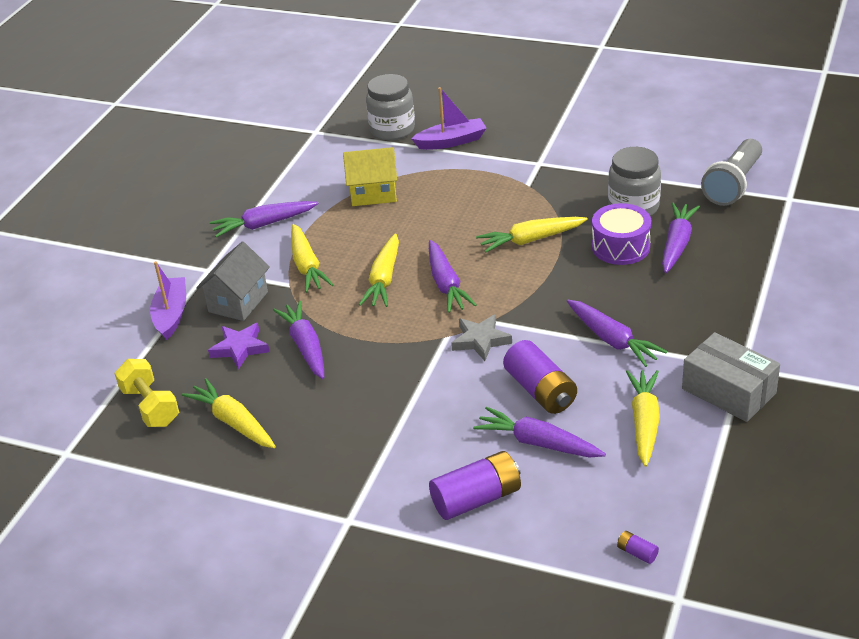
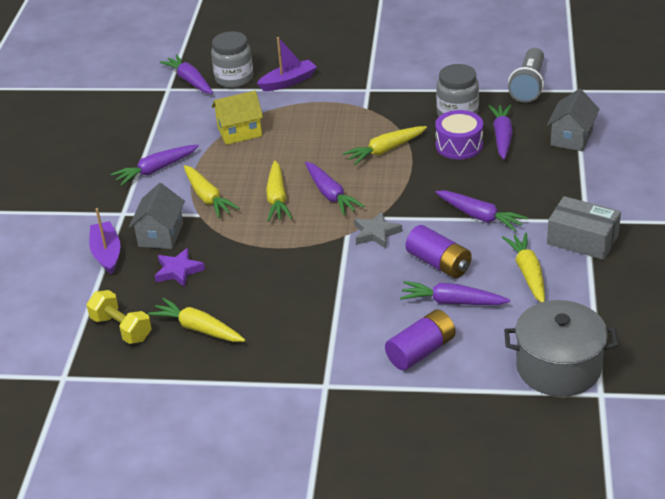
camera: 15 degrees left, 0 degrees up
(305, 346) = (234, 260): purple carrot -> purple carrot (190, 81)
(637, 553) = (558, 367): purple battery -> grey pot
(762, 258) = (571, 138): none -> grey house

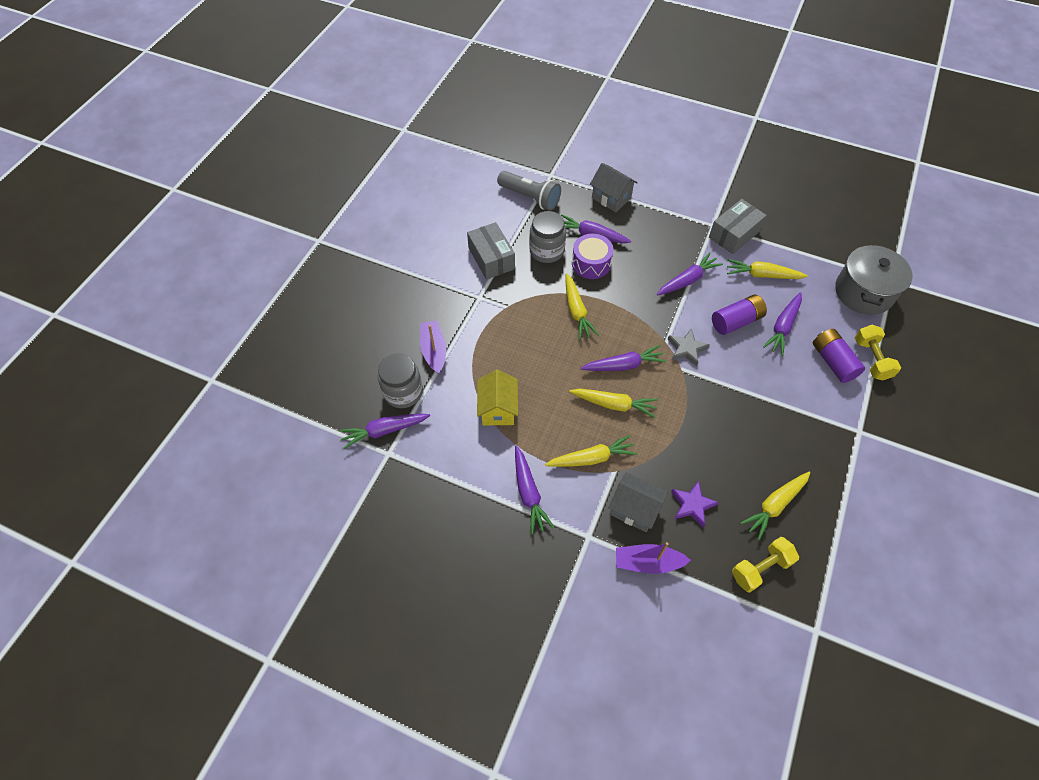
camera: 75 degrees left, 20 degrees up
(423, 84) = (491, 258): none -> grey box
(444, 385) = (871, 359): none -> yellow dumbbell

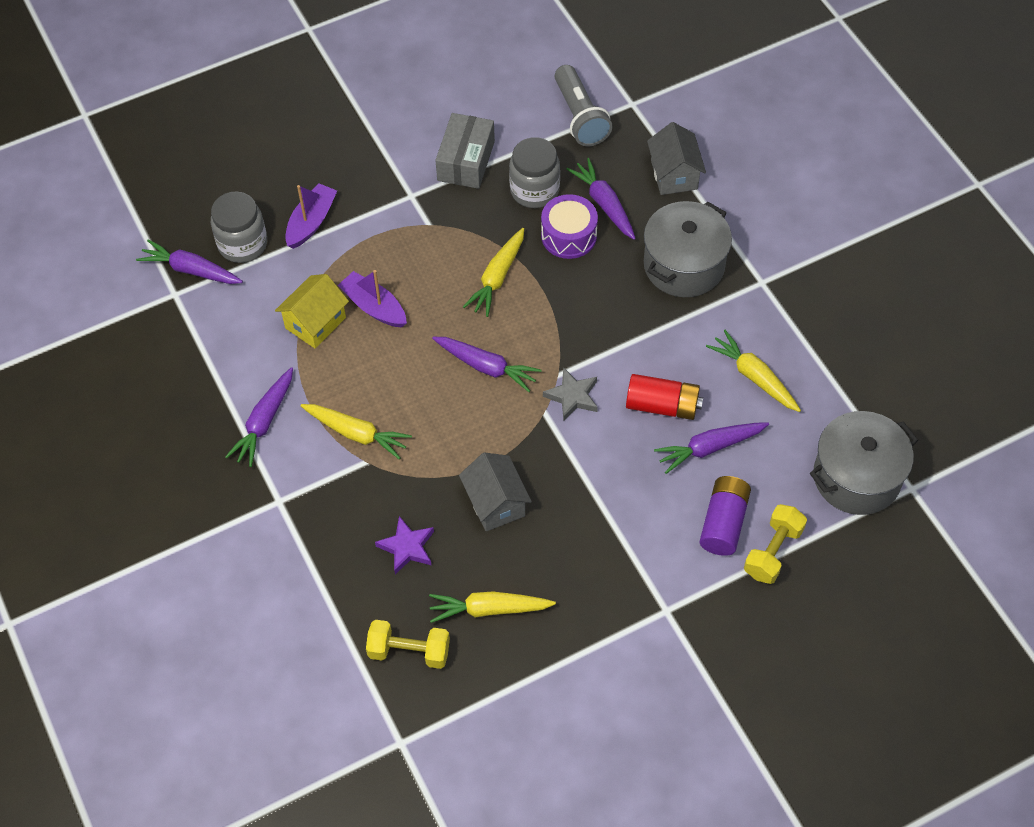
camera: 40 degrees right, 0 degrees up
(614, 404) = (433, 399): yellow carrot -> none
(634, 509) = (347, 509): grey house -> grey house (495, 503)
(647, 562) = (308, 564): purple boat -> purple boat (374, 307)
(666, 241) = (684, 265): none -> grey pot
(687, 280) = (658, 325): purple carrot -> none
(734, 234) = (775, 309): grey box -> none
(736, 321) = (662, 406): purple battery -> red battery

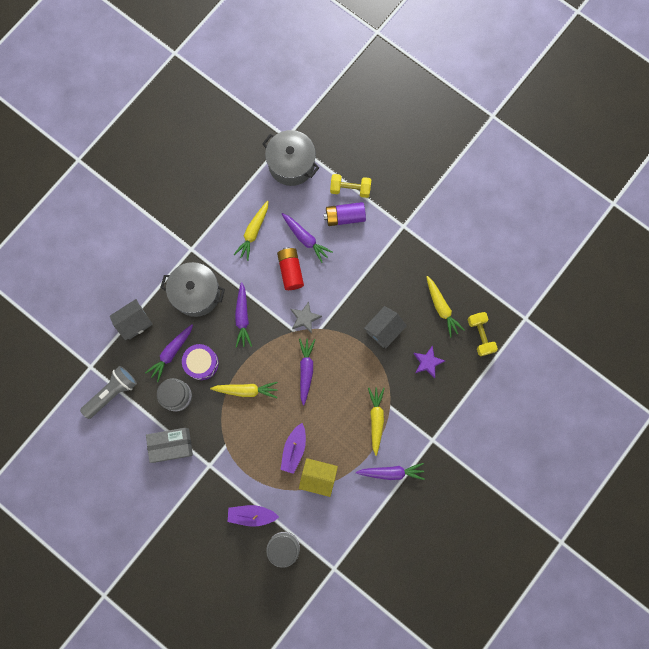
camera: 115 degrees left, 20 degrees up
(191, 270) = (314, 568): purple carrot -> purple carrot (242, 317)

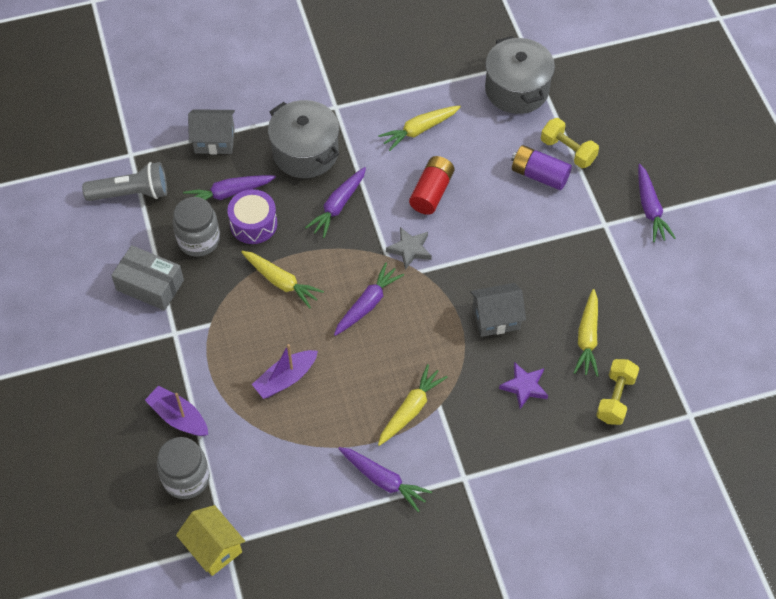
camera: 35 degrees right, 20 degrees down
(305, 239) = (475, 170): purple carrot -> purple carrot (650, 209)
(318, 477) = (290, 427): yellow house -> yellow house (213, 548)

